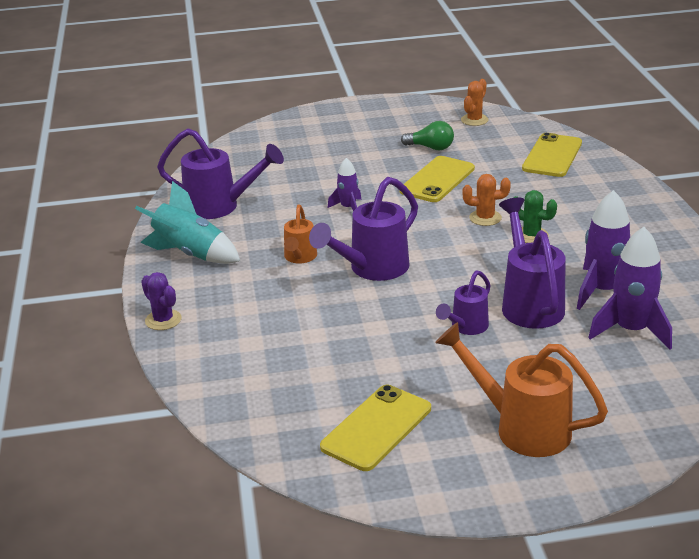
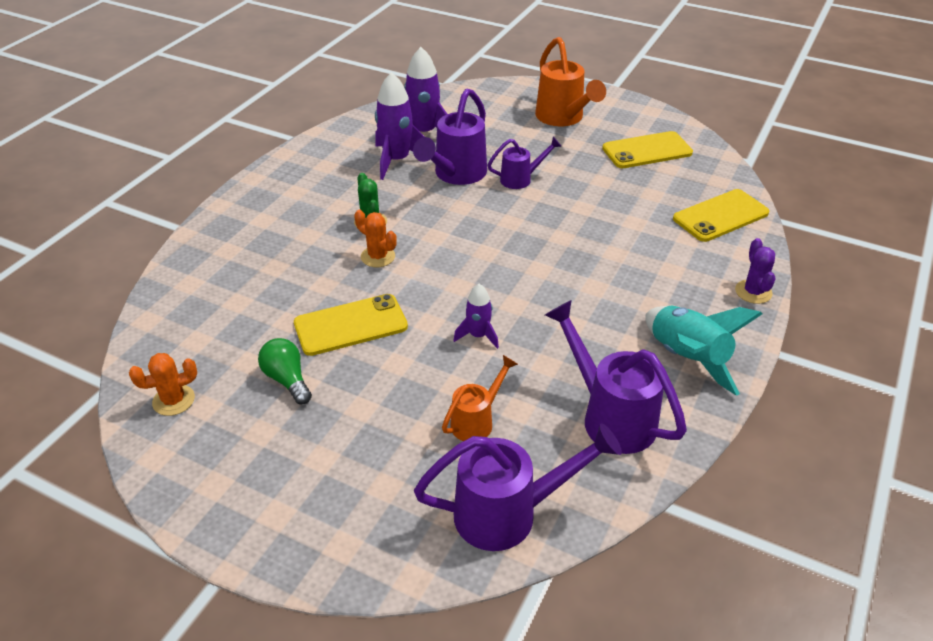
camera: 145 degrees left, 10 degrees up
(299, 258) = (583, 297): orange watering can -> orange watering can (477, 421)
(371, 269) = (533, 255): purple watering can -> purple watering can (510, 513)
(552, 156) = (206, 294): yellow phone -> yellow phone (720, 216)

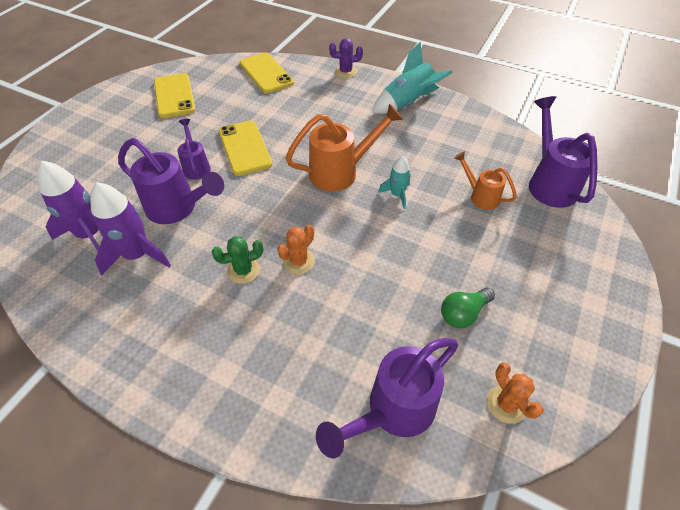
camera: 90 degrees left, 10 degrees up
(350, 325) = (392, 274): yellow phone -> yellow phone (245, 148)
(478, 335) = (397, 195): purple rocket -> turquoise rocket
(563, 119) = (105, 136): orange watering can -> orange watering can (341, 172)
(609, 415) = (461, 137): purple watering can -> purple watering can (392, 411)

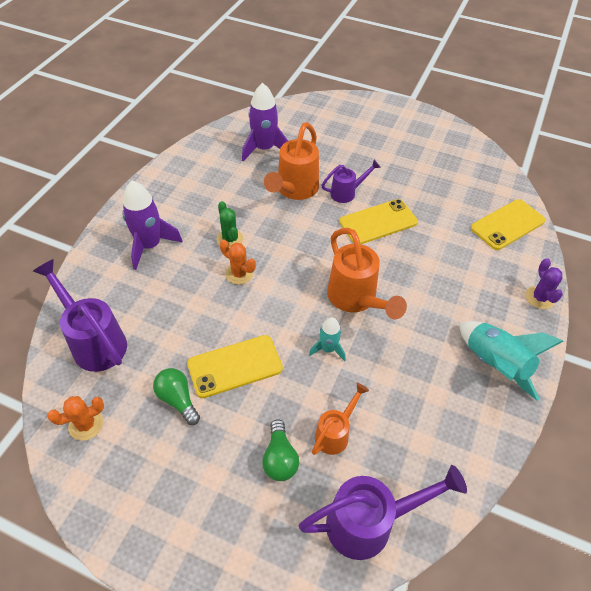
camera: 85 degrees right, 0 degrees up
(137, 255) = (245, 177): purple rocket -> purple rocket (150, 246)
(174, 96) = (444, 162): yellow phone -> yellow phone (235, 366)
(178, 209) = (294, 190): purple watering can -> orange watering can
(510, 233) = (280, 458): none -> green light bulb

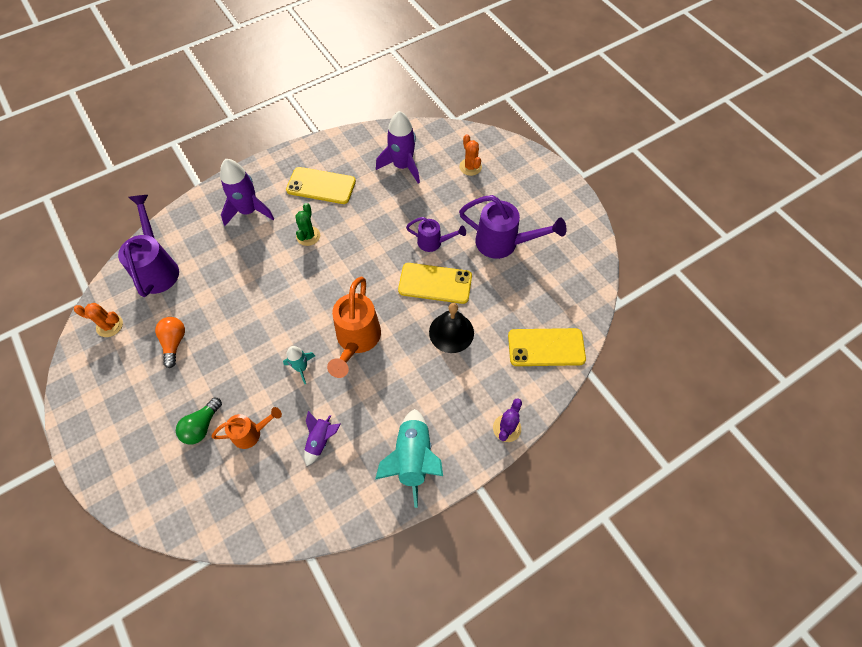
camera: 35 degrees right, 10 degrees up
(178, 399) = (174, 343): green light bulb -> orange light bulb
(235, 366) = (228, 341): yellow phone -> yellow phone (321, 186)
(239, 274) = (291, 269): orange cactus -> orange cactus (470, 167)
(294, 190) = (393, 218): orange watering can -> none
(370, 522) = (219, 509): purple watering can -> purple watering can (504, 243)
(405, 399) = (320, 440): none -> purple rocket
(427, 251) = (451, 332): none -> black bell

